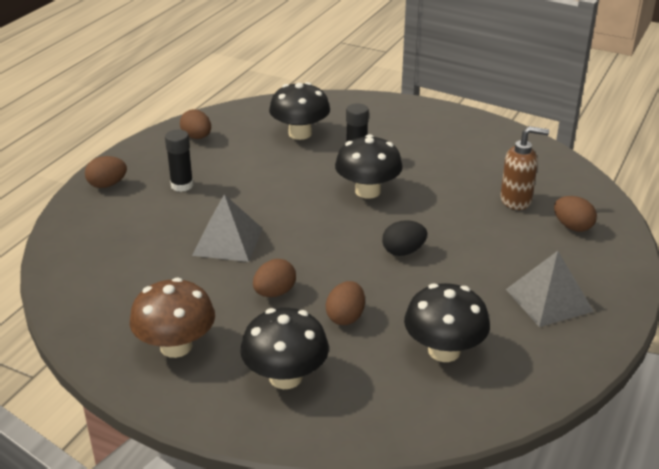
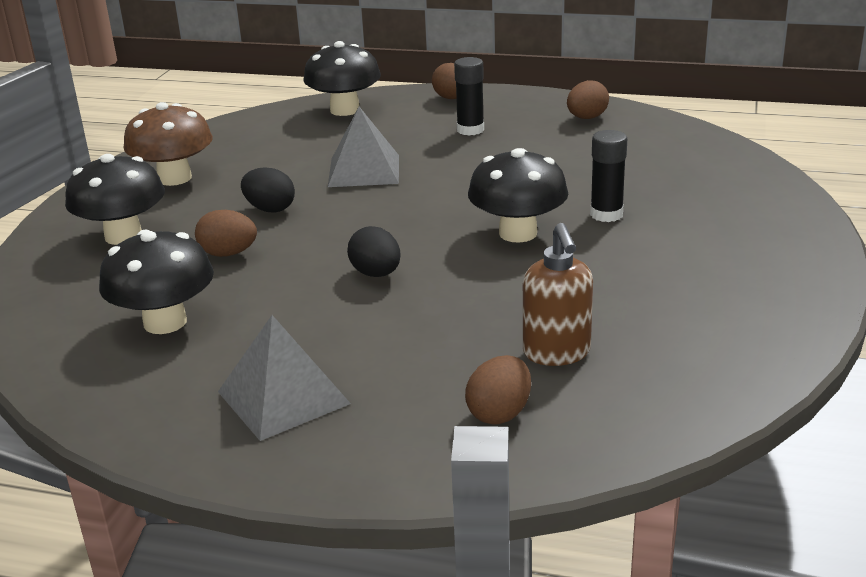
camera: 80 degrees right, 5 degrees down
(274, 293) = (270, 209): brown egg -> black egg
(300, 133) = (645, 170): black mushroom -> black mushroom (345, 110)

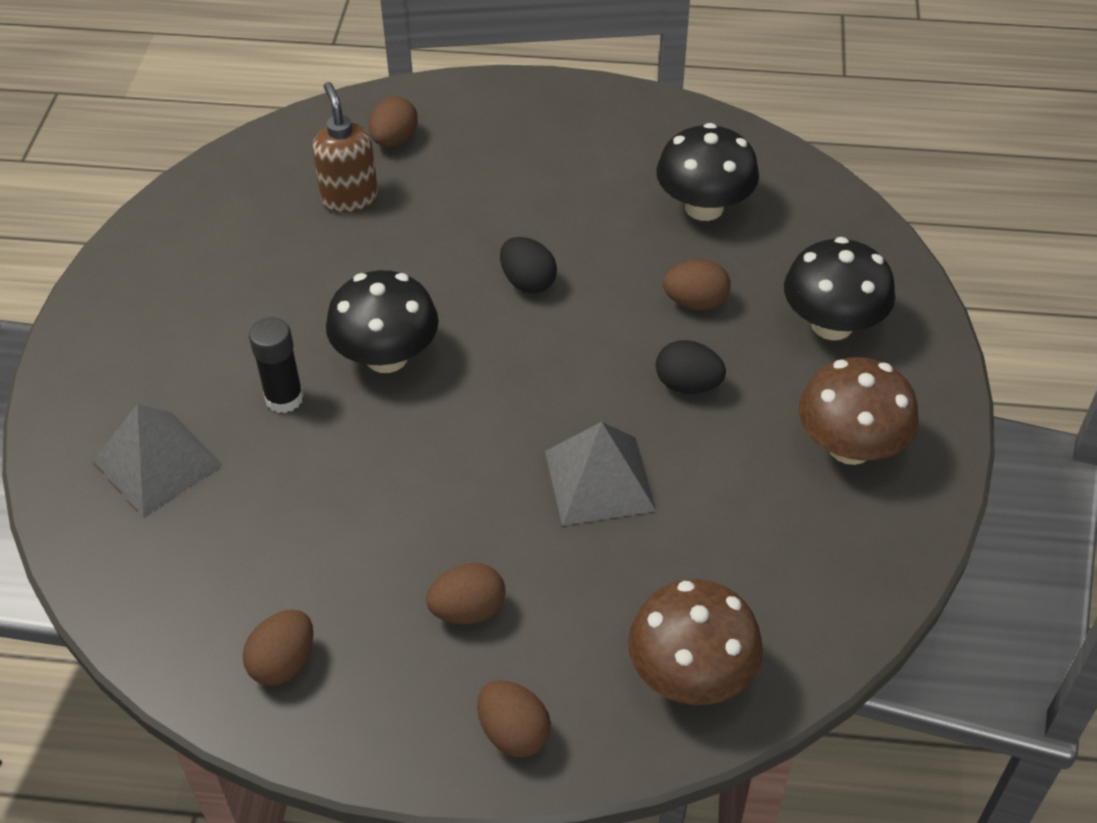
camera: 170 degrees right, 20 degrees up
(283, 397) = (563, 142): grey pyramid -> grey pyramid (158, 463)
(345, 110) = (691, 675): black mushroom -> brown mushroom
(470, 130) = (468, 610): black glue stick -> brown egg

